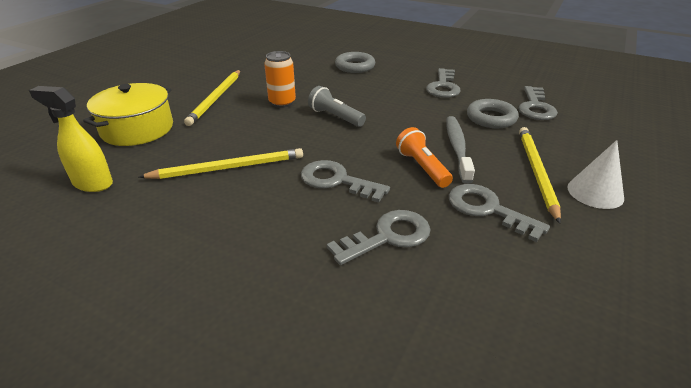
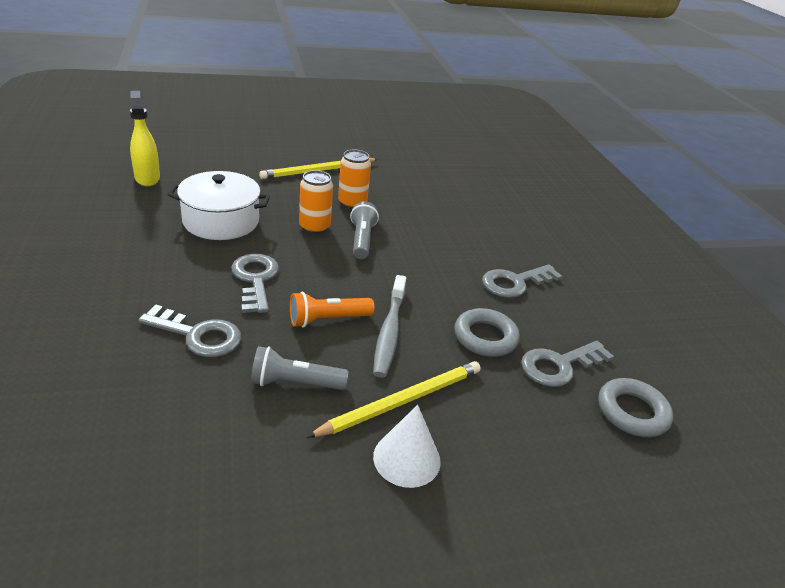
camera: 45 degrees right, 0 degrees up
(137, 129) = (232, 161): yellow pot -> none
(228, 168) = (221, 221): yellow pencil -> white pot
(295, 129) = (314, 227): none -> orange can
(355, 66) = (480, 213): grey ring -> grey ring (632, 412)
(422, 167) = (327, 320): orange flashlight -> orange flashlight turned 135 degrees counterclockwise
(457, 148) = (389, 331): grey toothbrush -> grey toothbrush turned 135 degrees clockwise
(487, 209) = (294, 383): grey key -> grey flashlight

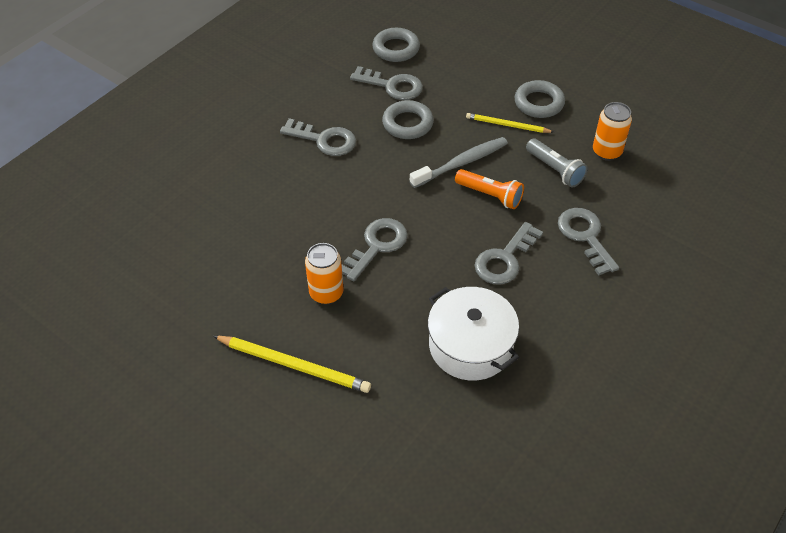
camera: 125 degrees left, 15 degrees up
(147, 178) = (485, 471): yellow spray bottle -> none
(314, 227) = (398, 284): orange can -> orange can (607, 152)
(361, 240) = (377, 246): grey flashlight -> grey key
(402, 401) = (507, 125): yellow pencil -> yellow pencil, size x0.64
(406, 458) = (539, 103): white cone -> grey ring

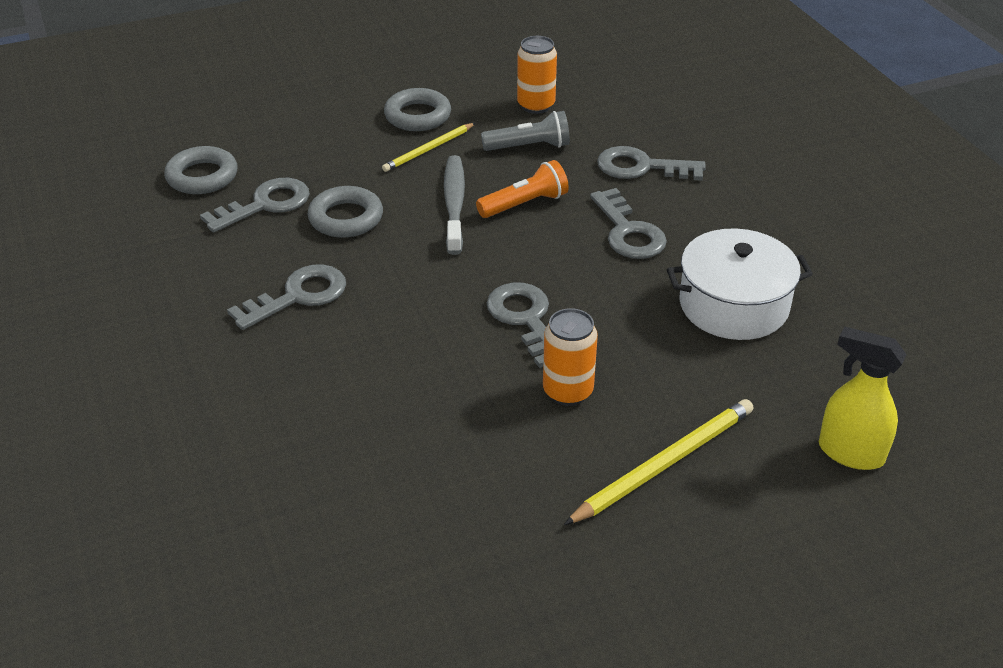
camera: 60 degrees left, 10 degrees down
(365, 462) = (850, 453): none -> yellow spray bottle

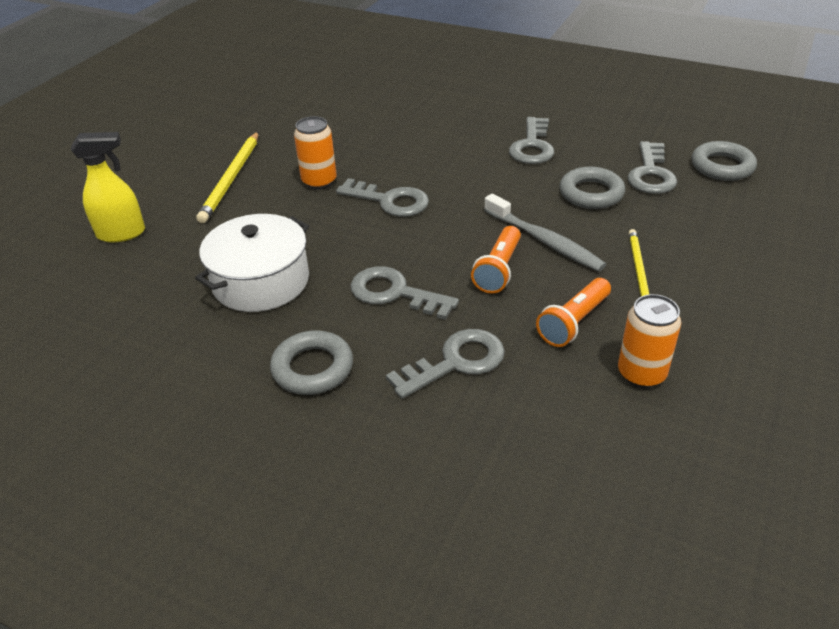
camera: 140 degrees right, 0 degrees up
(417, 116) = (705, 294): grey ring -> grey ring (313, 368)
(529, 146) = (574, 323): grey flashlight -> orange flashlight

